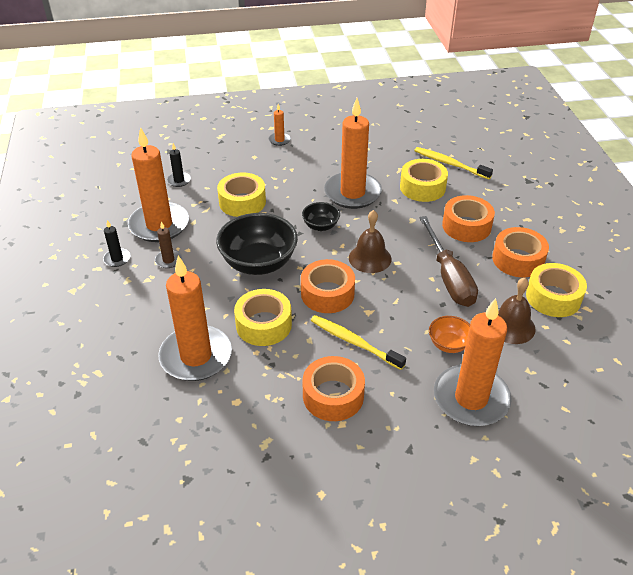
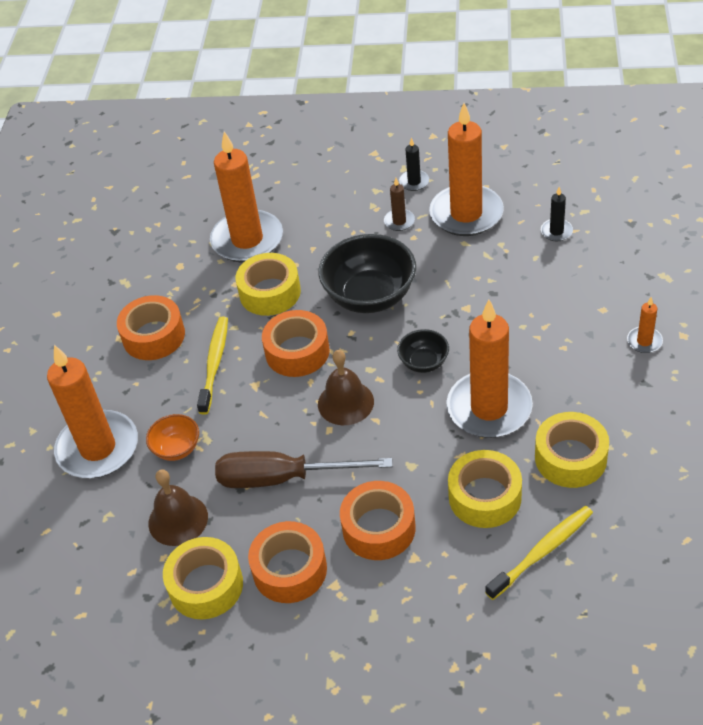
camera: 110 degrees right, 5 degrees up
(242, 202) = (495, 289): yellow tape -> yellow tape (570, 458)
(354, 342) = (214, 364): yellow toothbrush -> yellow toothbrush turned 45 degrees counterclockwise

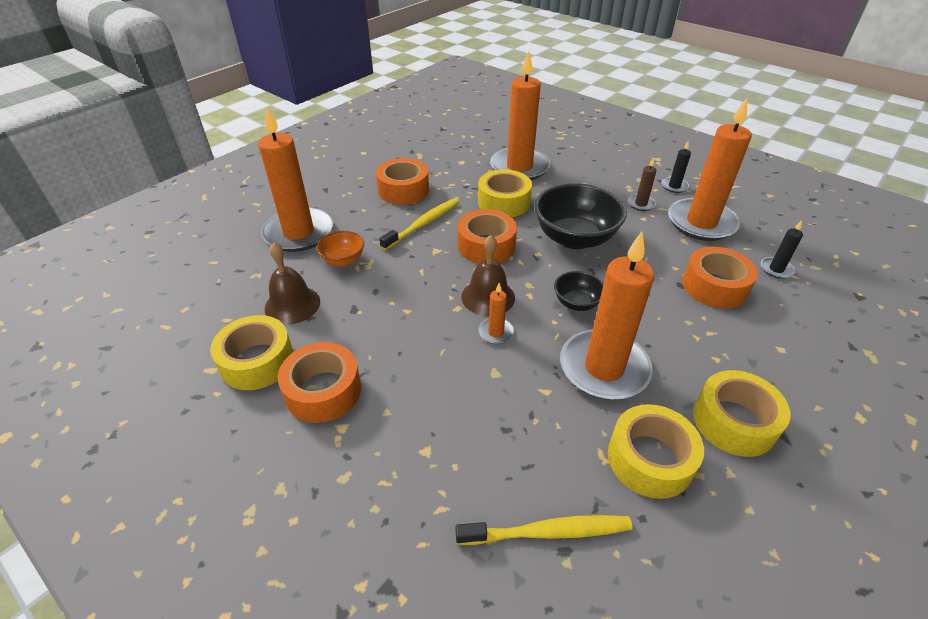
camera: 30 degrees right, 5 degrees down
(283, 478) = (390, 321): brown screwdriver -> none
(379, 528) = (421, 405): orange tape -> orange tape (714, 286)
(485, 497) = (536, 440): yellow tape -> yellow tape (734, 421)
(644, 341) = (809, 399): orange candle -> orange candle (496, 332)

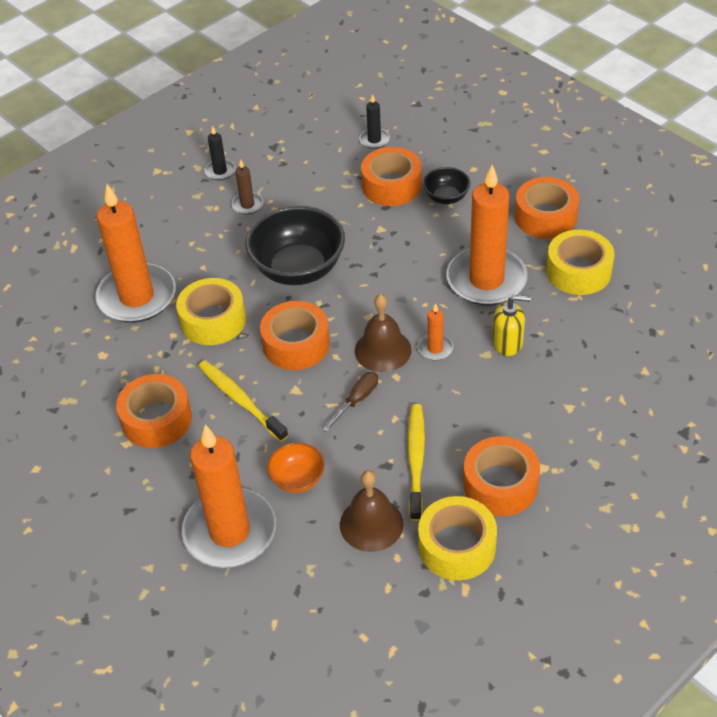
camera: 80 degrees left, 5 degrees up
(426, 285) = (357, 400): none -> brown screwdriver
(514, 390) = (508, 343): none -> yellow soap dispenser
(547, 532) = (639, 339): yellow toothbrush -> yellow toothbrush (416, 460)
(576, 303) = (401, 284): black bowl -> black bowl (446, 197)
(701, 223) = (292, 168): orange candle -> none
(734, 421) = (545, 217): yellow tape -> orange tape

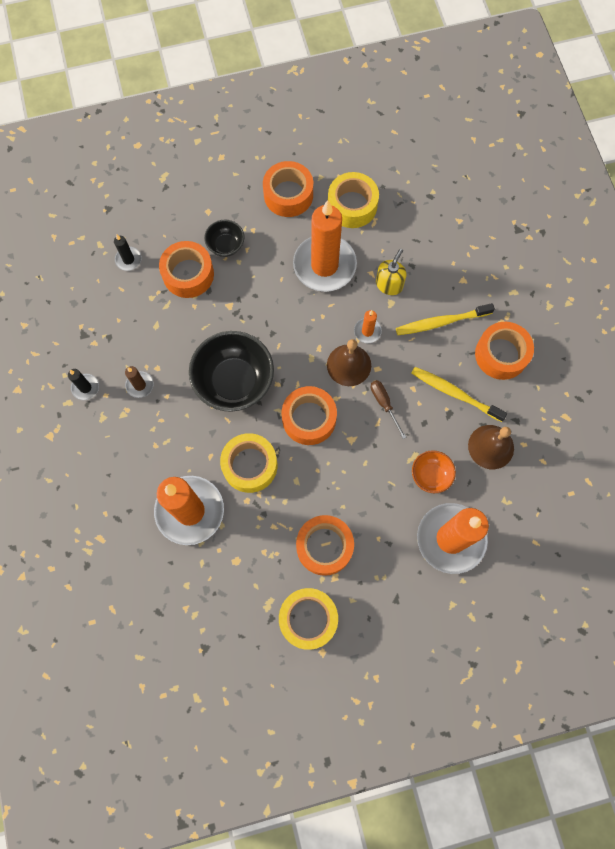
camera: 65 degrees left, 25 degrees up
(241, 400) = (340, 480): yellow toothbrush -> yellow toothbrush (441, 322)
(457, 546) = (533, 405): yellow tape -> yellow tape (308, 619)

